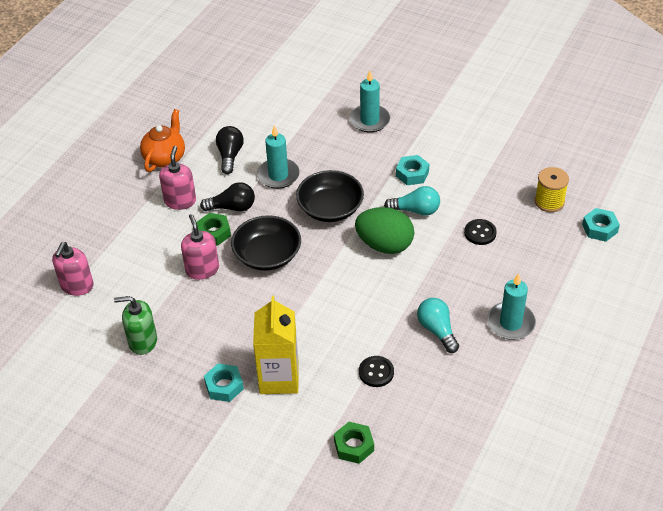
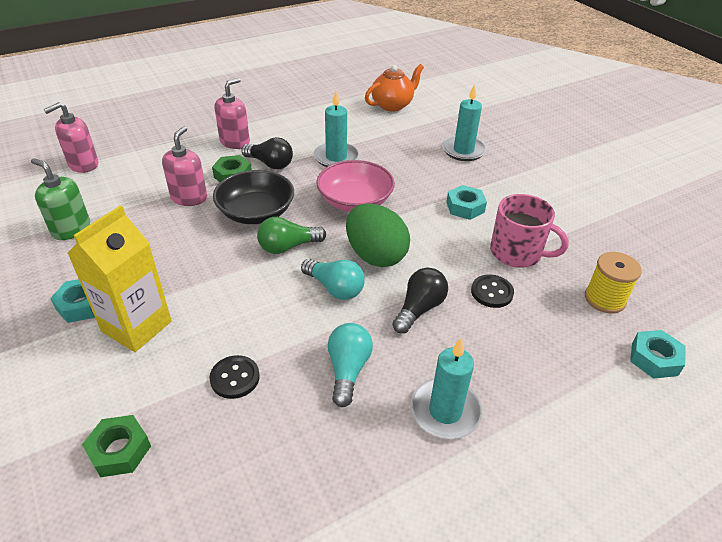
camera: 30 degrees right, 5 degrees down
(165, 158) = (260, 110): orange teapot -> orange teapot (392, 105)
(230, 156) = (312, 128): black light bulb -> black light bulb (419, 309)
(319, 270) = (288, 247): none -> green light bulb
(330, 208) = (355, 201): black bowl -> pink bowl
(415, 210) = (438, 239): turquoise light bulb -> turquoise light bulb (335, 288)
(474, 194) = (517, 253): none -> pink mug

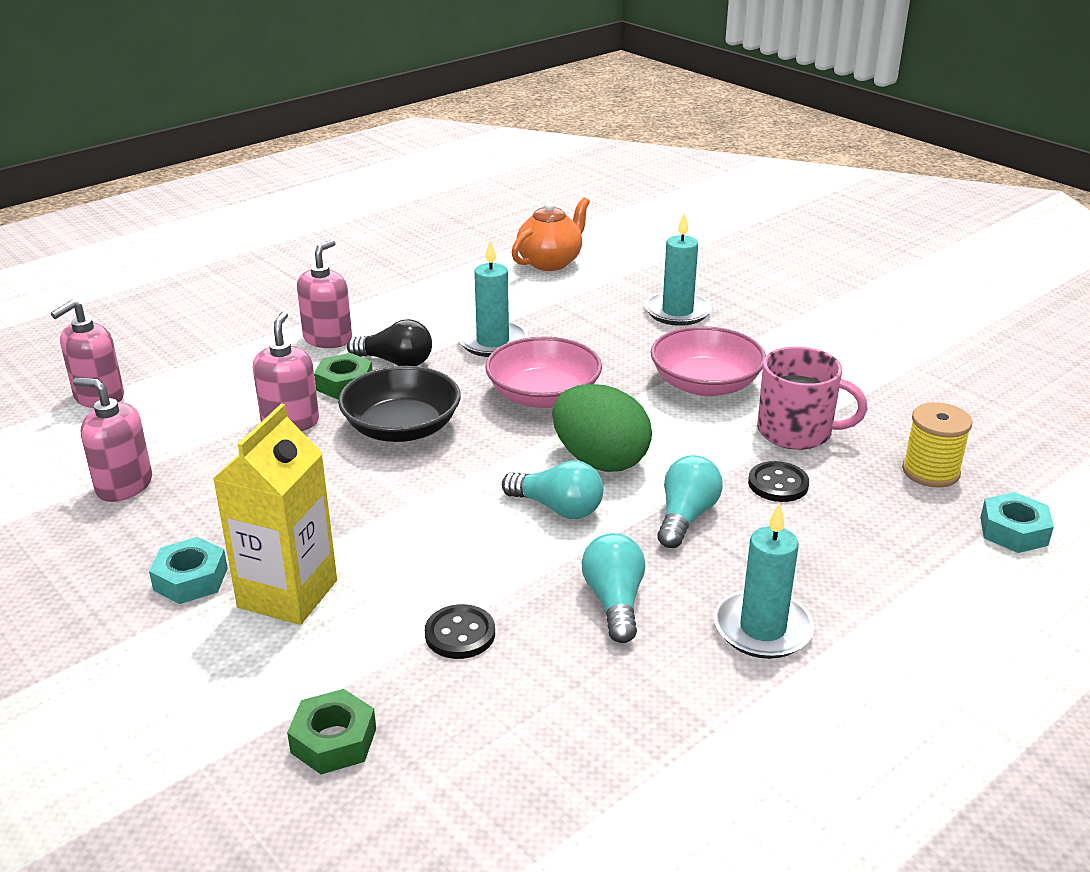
camera: 10 degrees left, 10 degrees down
(71, 229) = (124, 485): green soap dispenser -> pink soap dispenser
(288, 247) = (468, 466): green light bulb -> none
(419, 309) = (686, 517): black light bulb -> turquoise light bulb
(465, 207) = (705, 384): turquoise nut -> pink bowl

